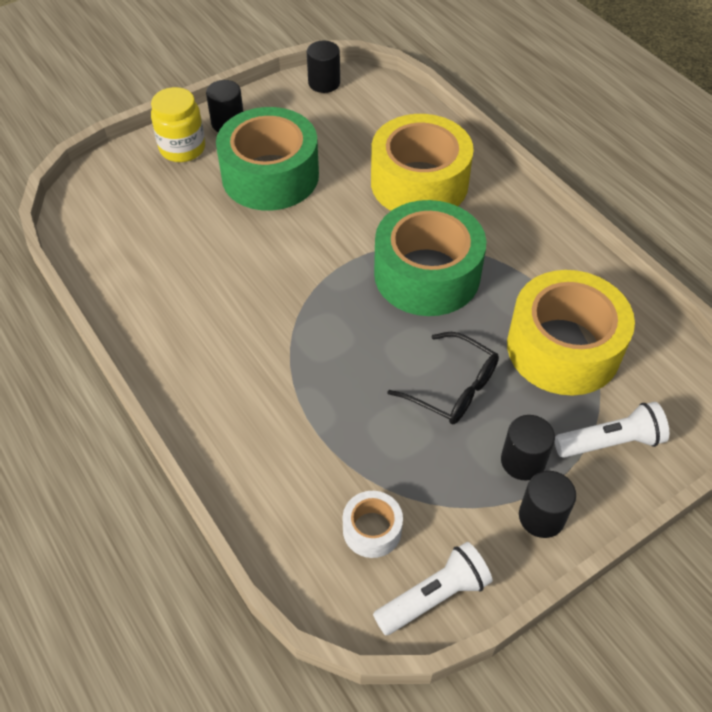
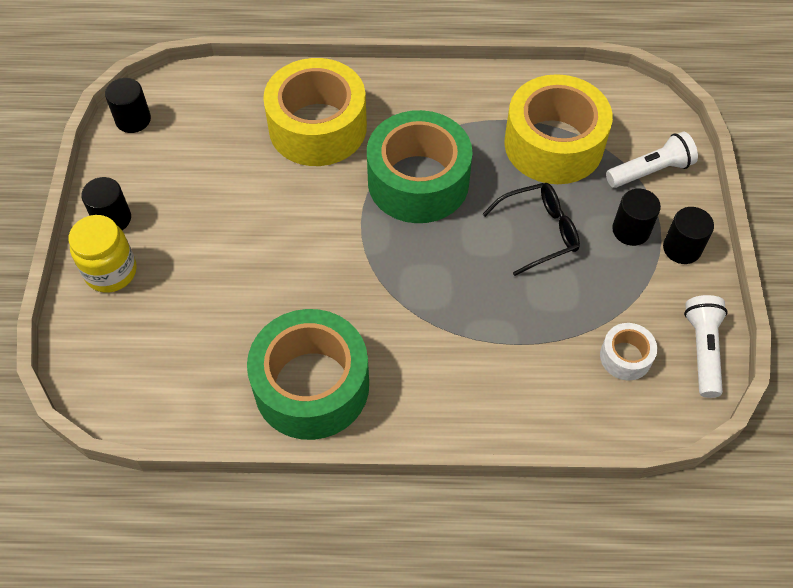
camera: 55 degrees left, 5 degrees up
(270, 175) = (212, 223): green tape -> green tape (311, 385)
(610, 442) = (650, 171): white flashlight -> white flashlight turned 45 degrees clockwise

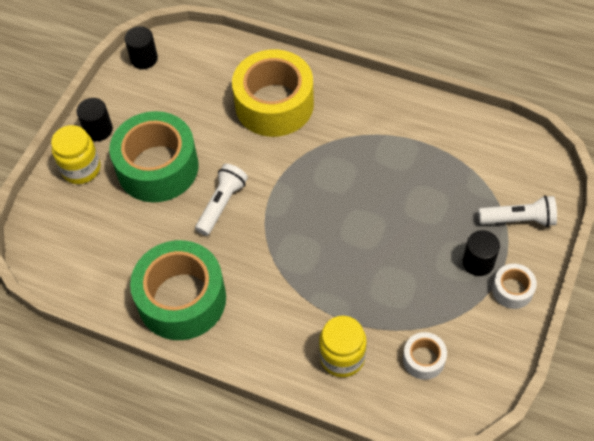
camera: 25 degrees right, 0 degrees up
(418, 181) = (330, 170): green tape -> green tape (157, 167)
(534, 386) = (342, 357): none -> yellow jar
(538, 232) = (404, 240): black glasses -> none
(553, 144) = (450, 173): yellow tape -> none
(682, 248) = (512, 290): black cylinder -> white tape
(702, 350) = (487, 376): white flashlight -> white flashlight (222, 204)

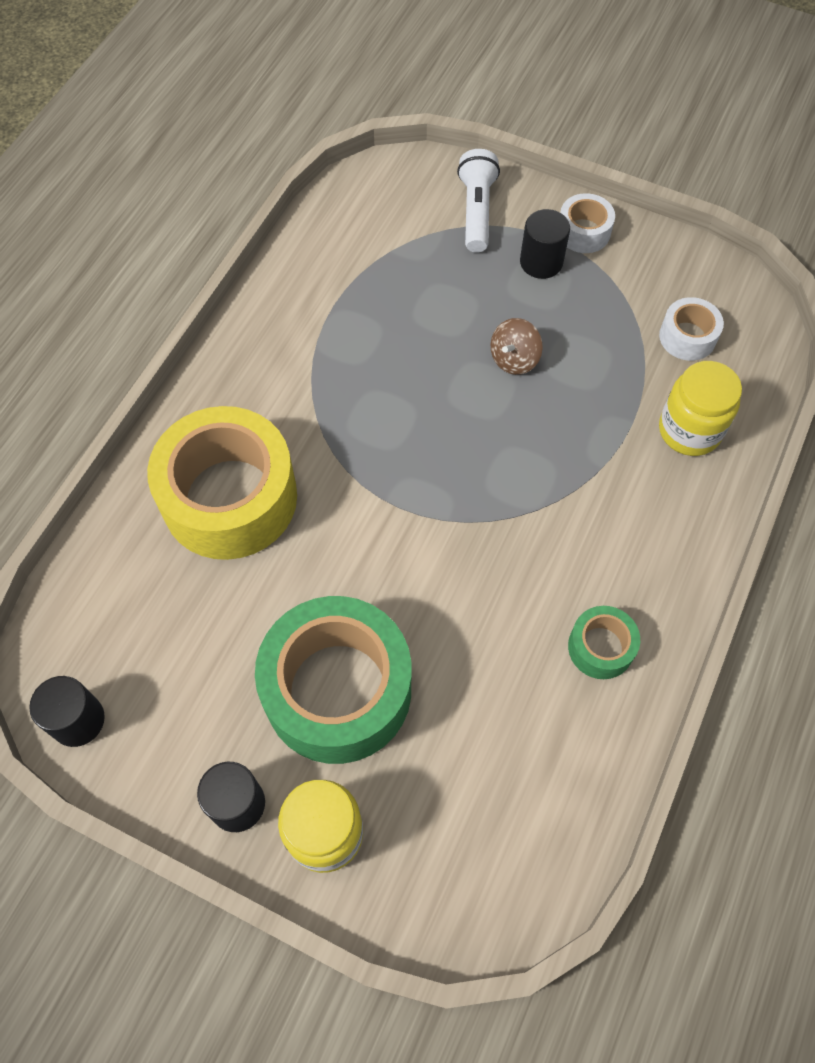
camera: 90 degrees left, 5 degrees up
(182, 299) = (600, 647): green tape -> green tape, size x0.46
(222, 204) = (424, 584): white flashlight -> none
(390, 247) = (514, 359): none -> brown spinning top

